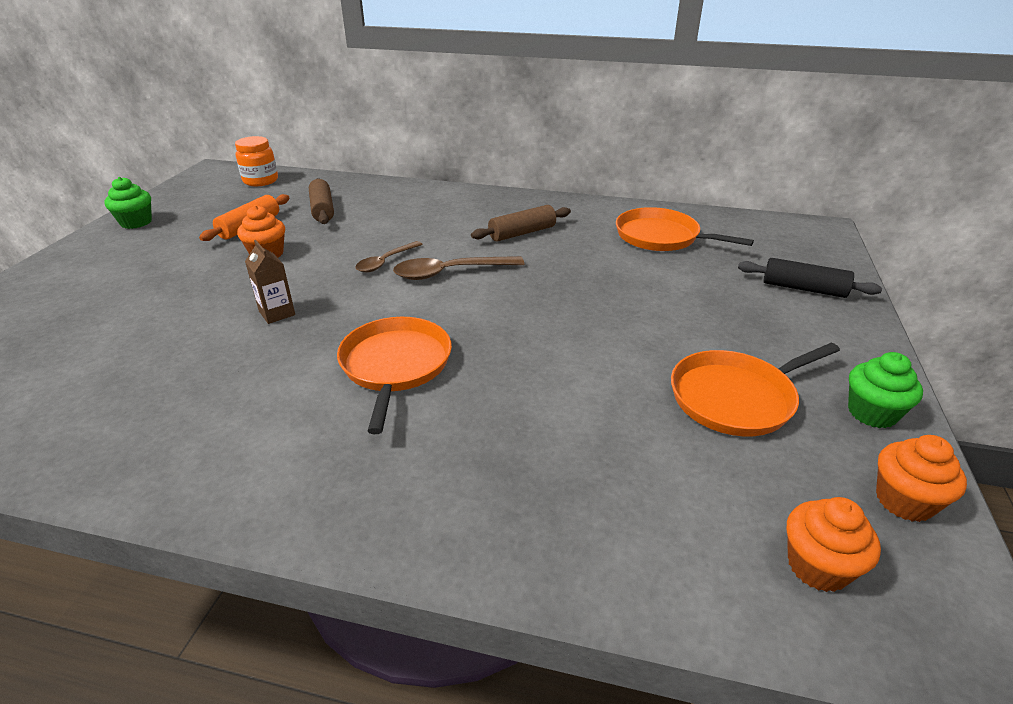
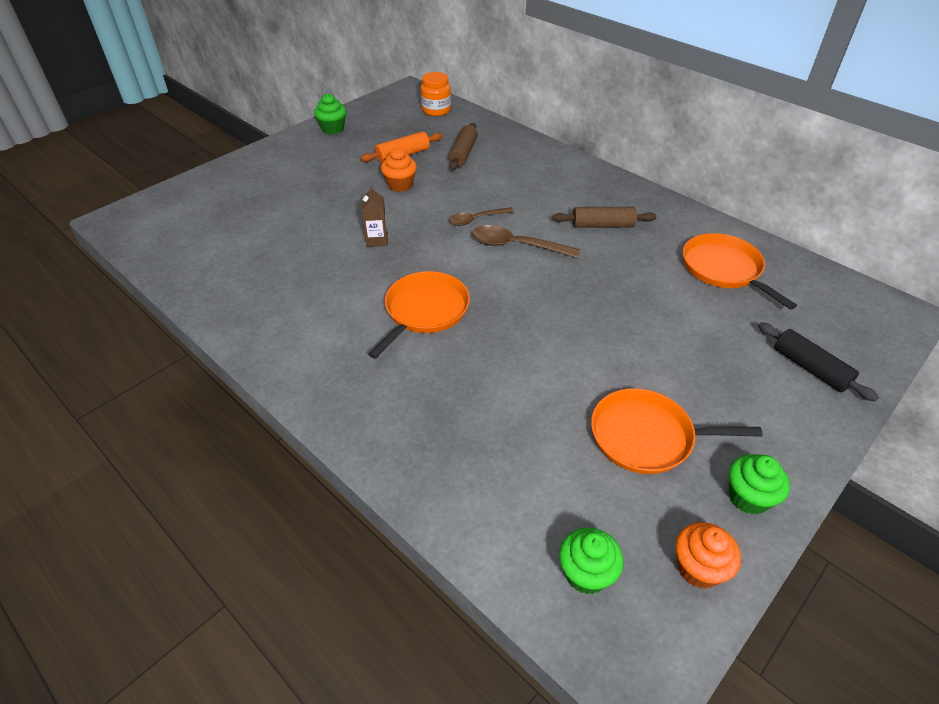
camera: 30 degrees right, 10 degrees up
(817, 566) = (586, 573): orange cupcake -> green cupcake

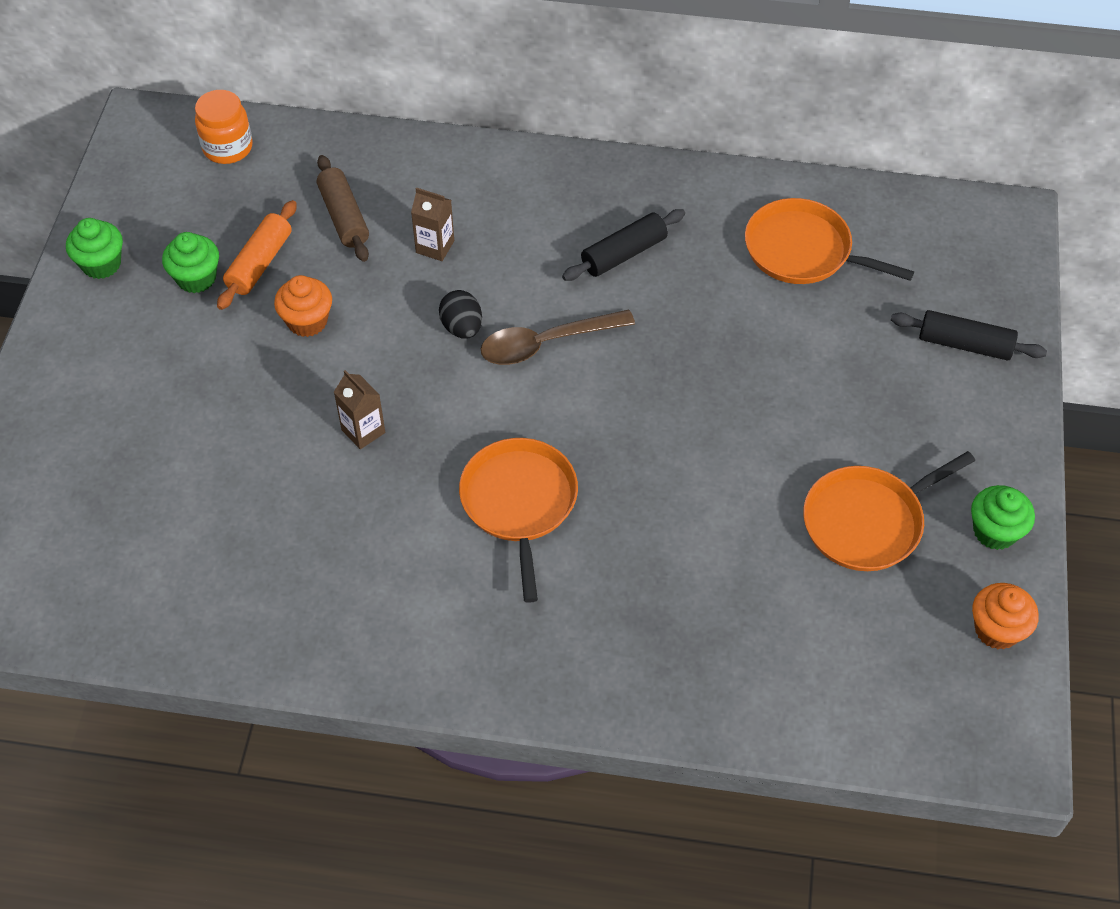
camera: 35 degrees left, 10 degrees up
(476, 219) = (462, 327): brown spoon -> black egg
(497, 182) = (435, 247): none -> brown carton
(586, 573) = (911, 697): green cupcake -> green cupcake (196, 278)
(602, 225) = (624, 254): brown rolling pin -> black rolling pin

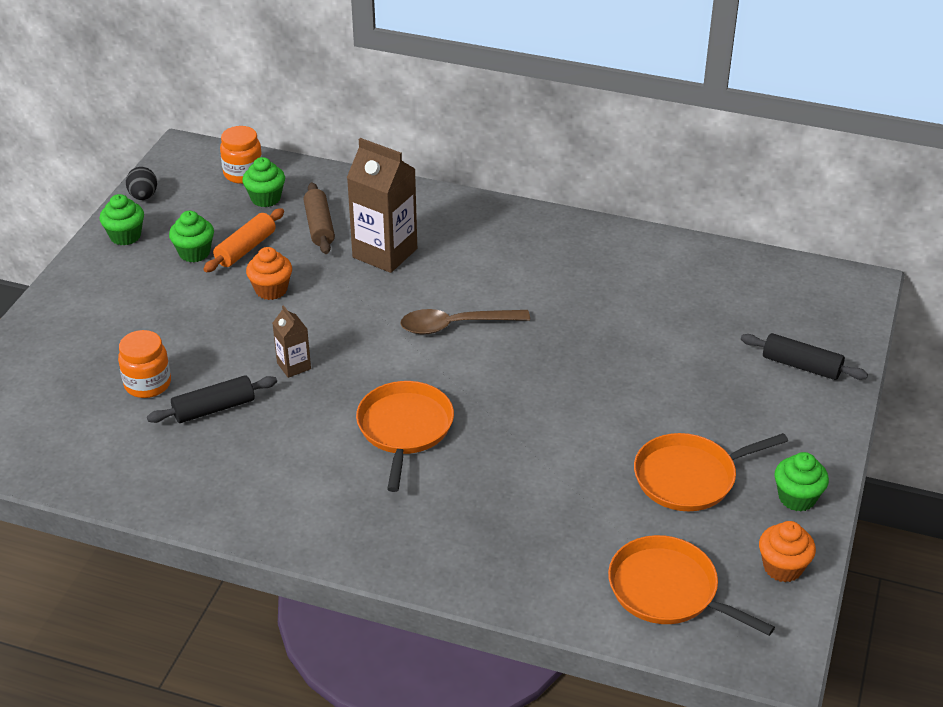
camera: 10 degrees right, 15 degrees down
(189, 484) = (148, 384): none -> orange jar
(266, 182) = (266, 198): none -> green cupcake
(435, 247) = (385, 253): brown carton -> brown carton, size x2.00
(462, 327) = (391, 307): black egg -> black egg (143, 196)
(624, 254) = (534, 274): black rolling pin -> black rolling pin (214, 408)
(803, 251) = (681, 288): orange pan -> orange pan (668, 590)

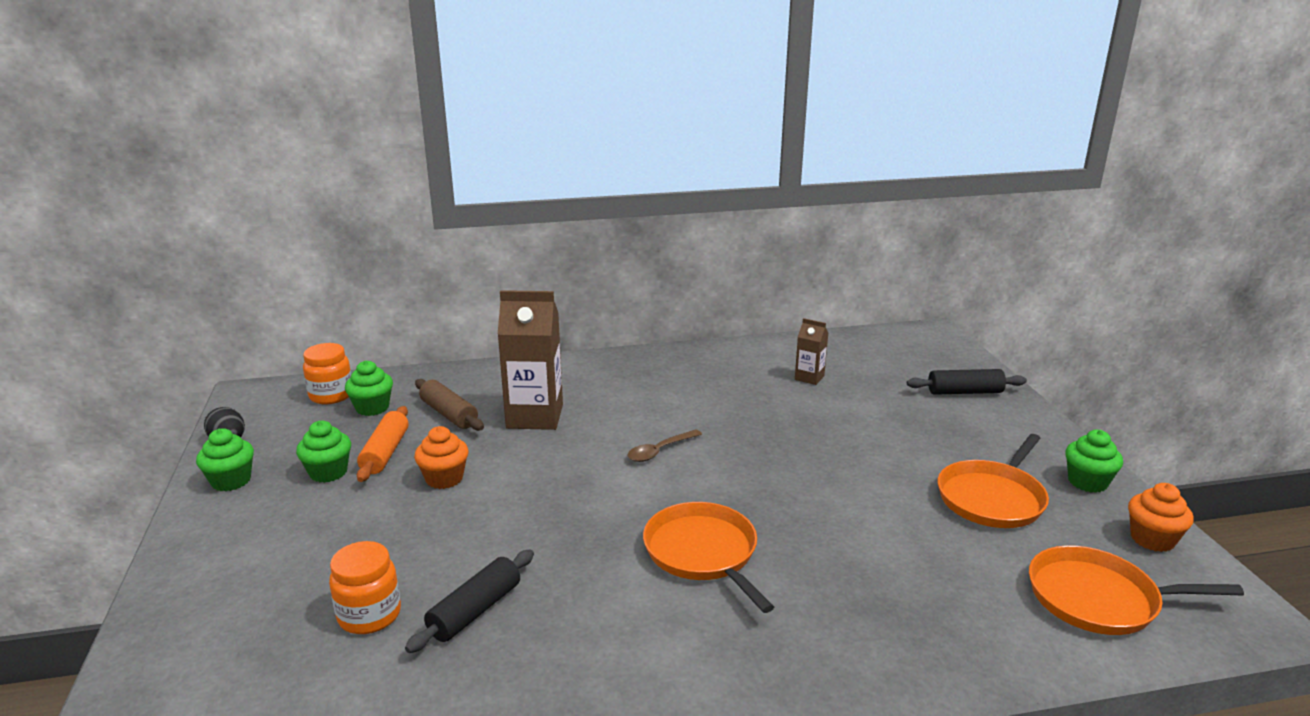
camera: 30 degrees left, 15 degrees down
(294, 366) = (531, 537): brown carton -> brown carton (809, 377)
(455, 325) = (659, 451): brown spoon -> brown spoon, size x0.65

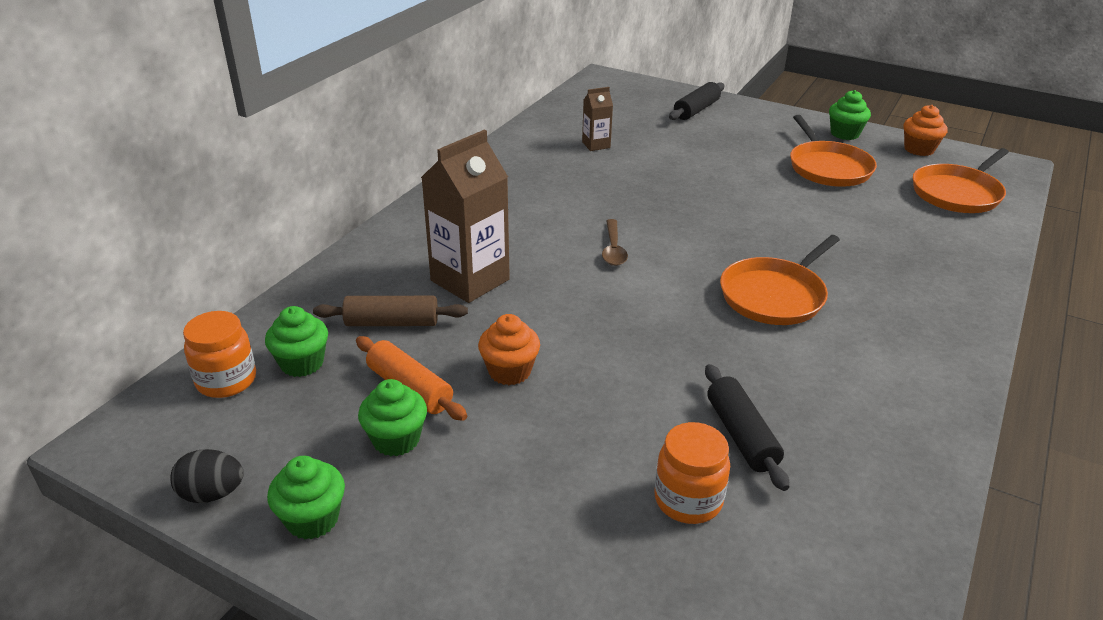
camera: 50 degrees left, 10 degrees up
(703, 553) = (775, 295): orange pan -> orange pan turned 60 degrees counterclockwise

